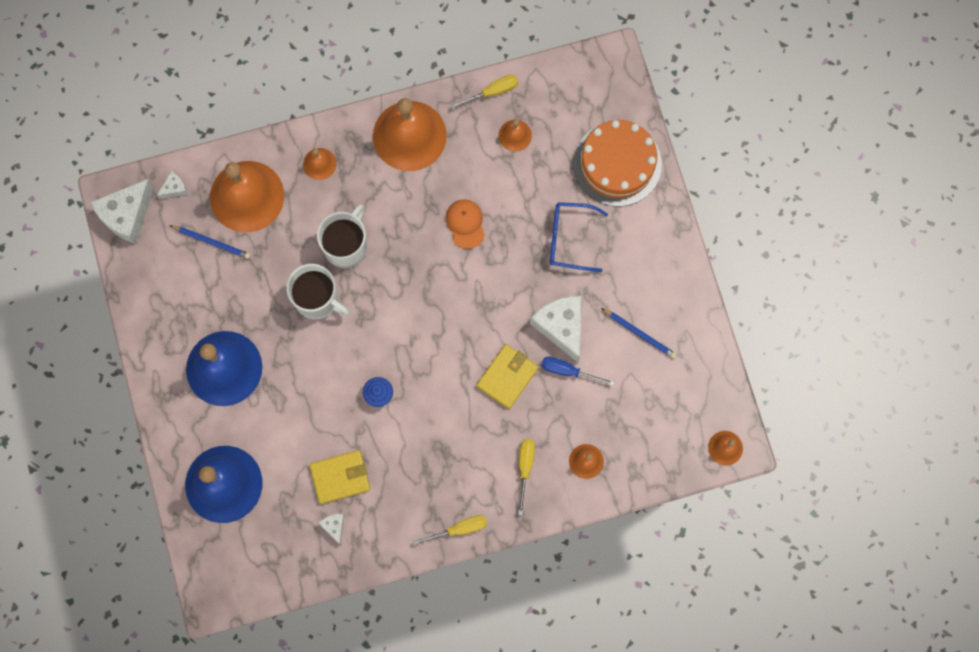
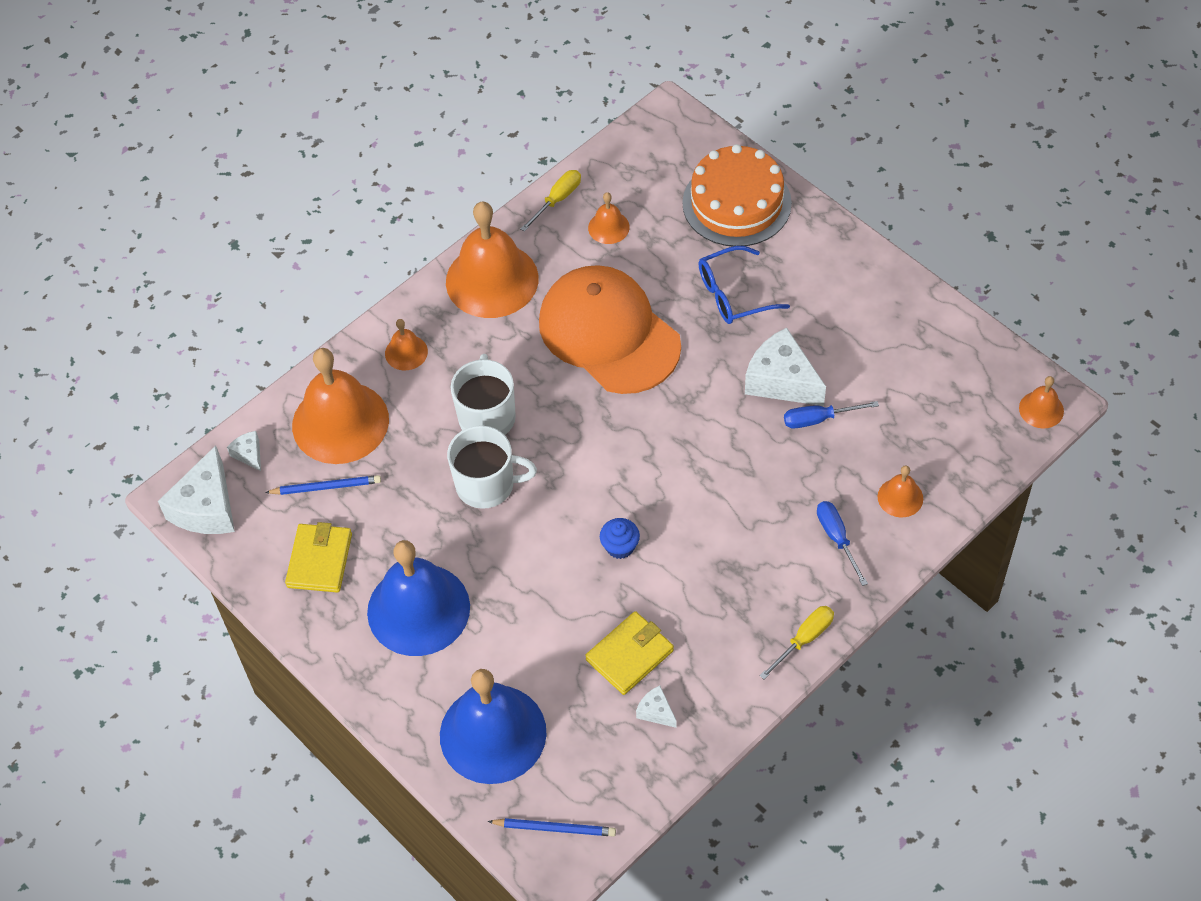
camera: 25 degrees left, 20 degrees down
(174, 188) = (249, 454): white cheese -> white cheese turned 60 degrees counterclockwise
(465, 224) = (609, 333): orange cap -> orange cap, size x2.43
(507, 377) = (755, 458): yellow wallet -> yellow wallet (320, 560)
(525, 468) = (837, 538): yellow screwdriver -> blue screwdriver
(639, 333) = (871, 346): blue pencil -> blue pencil (555, 828)

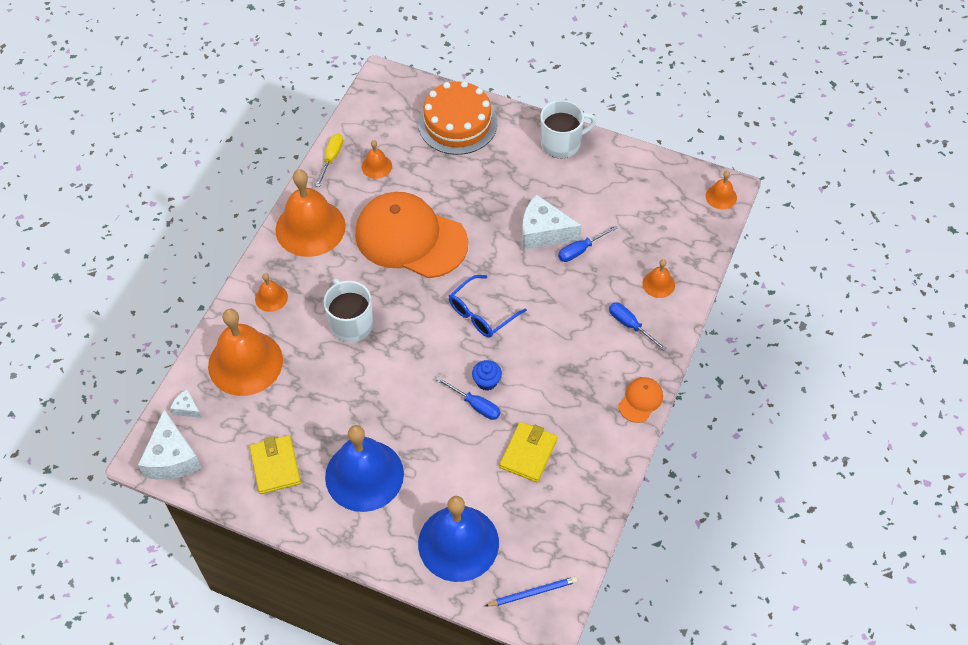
camera: 25 degrees left, 0 degrees up
(326, 487) = (256, 412): blue pencil -> none
(486, 485) = (373, 371): white mug -> white mug (561, 143)
(592, 571) = (475, 405): none -> blue screwdriver
(656, 711) = (564, 485): white cheese -> none
(733, 294) = (484, 185): blue glasses -> blue glasses (481, 314)
(804, 639) = (640, 400): yellow screwdriver -> orange cap

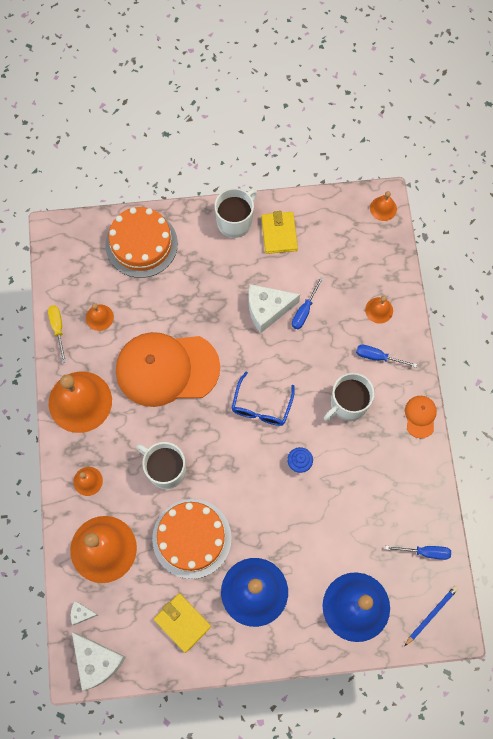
camera: 30 degrees left, 15 degrees up
(335, 396) = (191, 538): none -> orange cake
(475, 405) = (302, 487): blue screwdriver -> blue screwdriver (425, 552)
(528, 453) = (364, 505): yellow wallet -> yellow wallet (279, 234)
(571, 353) = (348, 404): none -> white mug

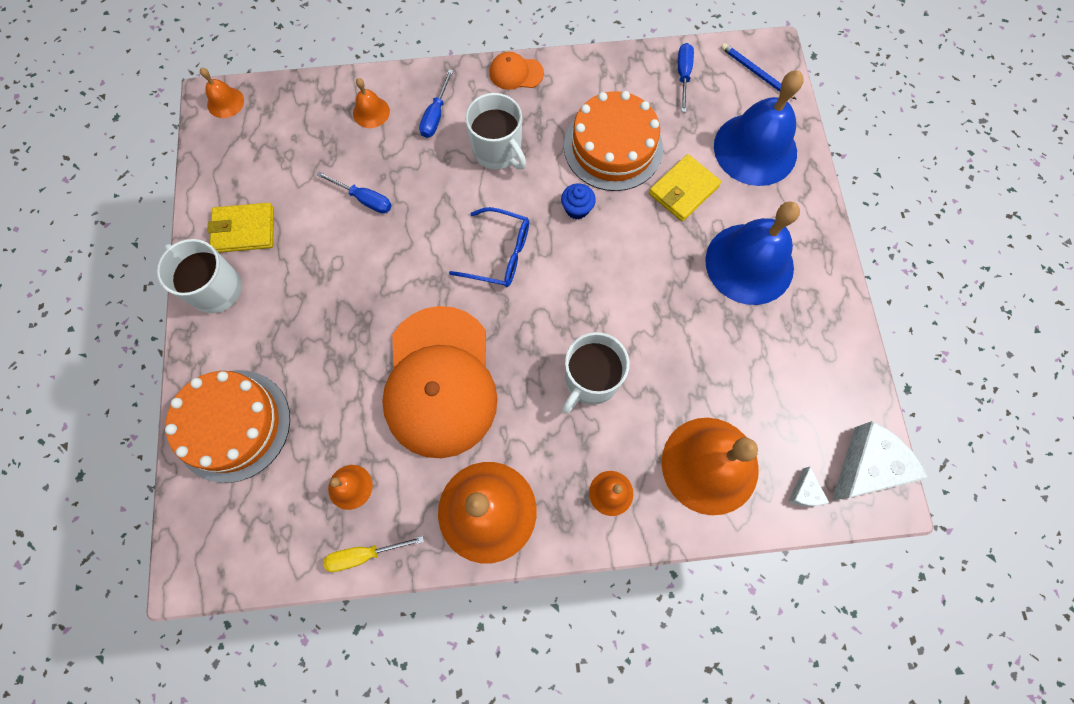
camera: 90 degrees left, 0 degrees up
(182, 622) = (799, 353): yellow wallet -> yellow wallet (683, 190)
(191, 538) = (686, 343): orange cake -> orange cake (613, 147)
(267, 309) = (358, 246): white cheese -> none

